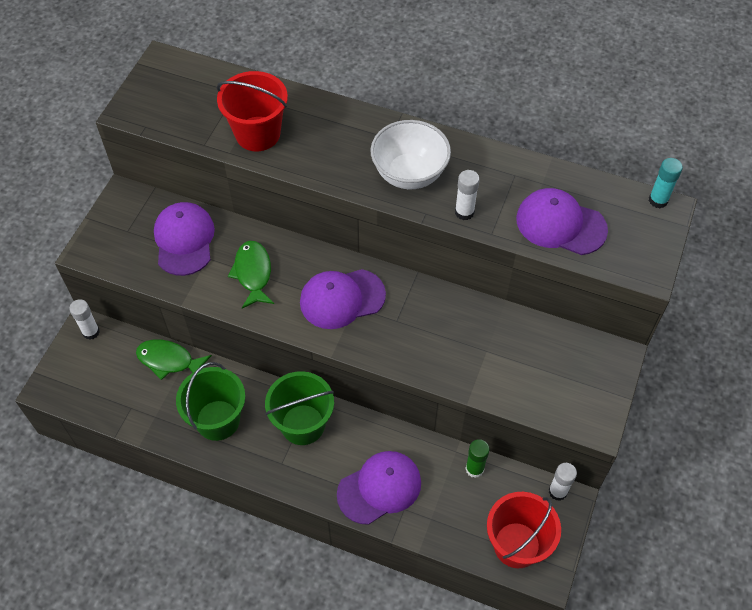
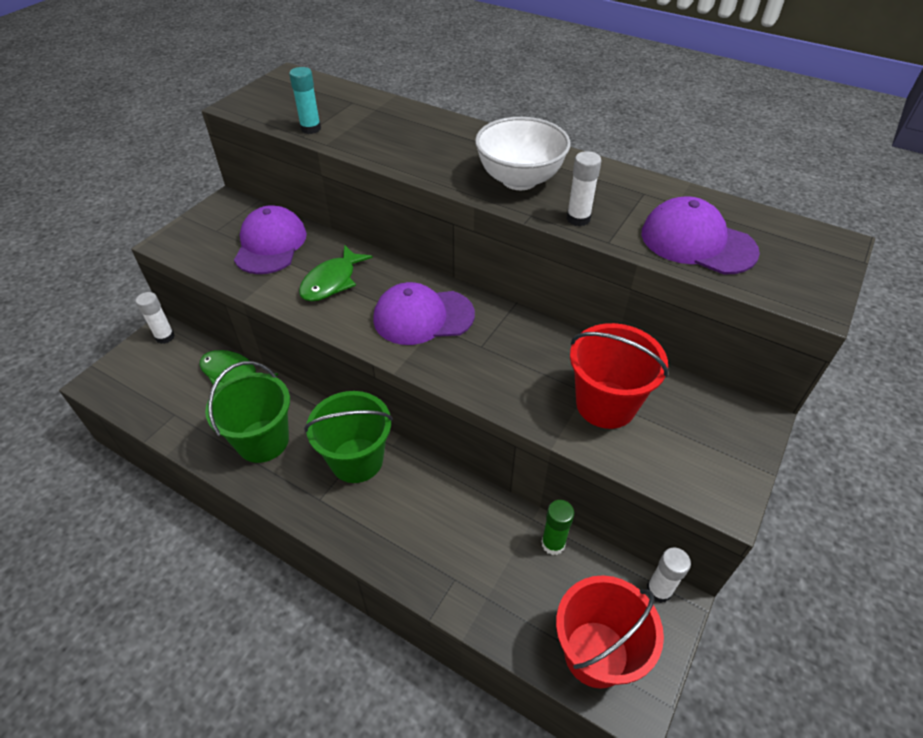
camera: 10 degrees right, 10 degrees down
(253, 273) = (332, 281): green fish -> green fish turned 150 degrees counterclockwise
(257, 134) = (362, 133): red bucket -> red bucket (605, 404)
(379, 488) = (429, 548): purple cap -> none
(658, 200) = (824, 233): turquoise glue stick -> turquoise glue stick (311, 129)

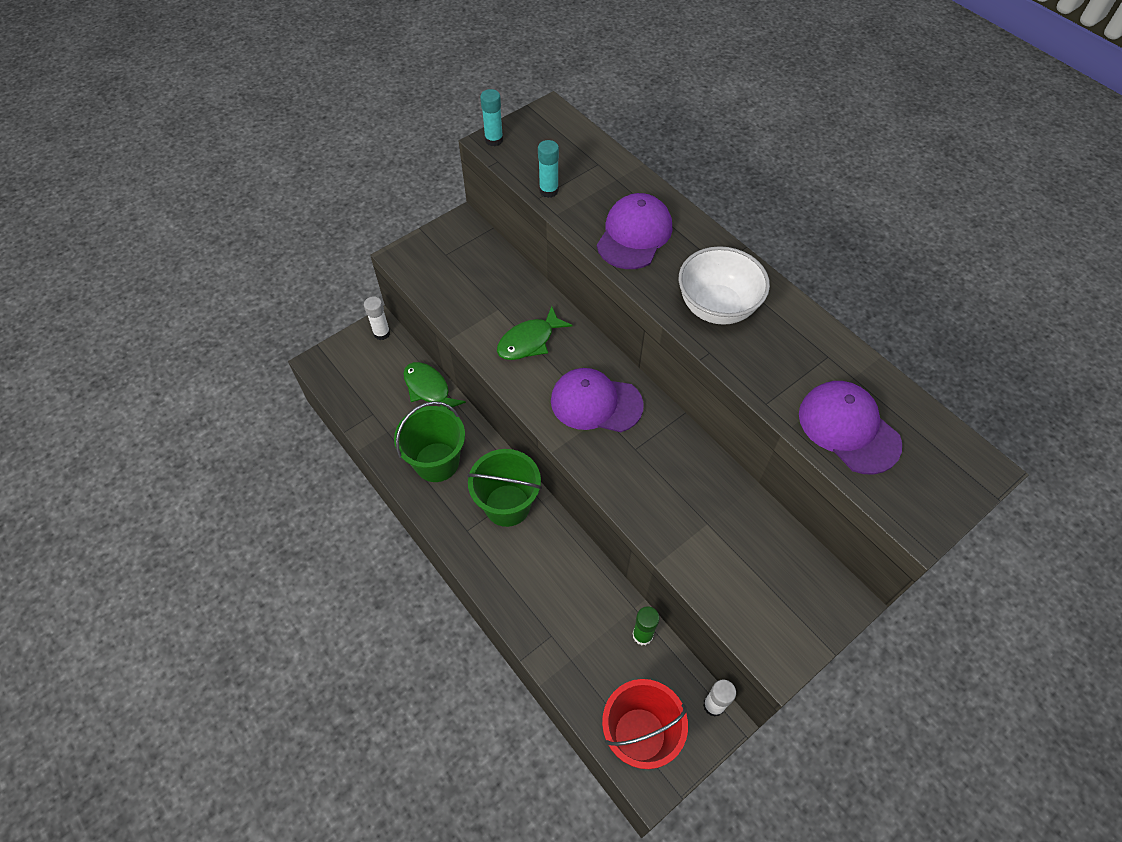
camera: 20 degrees right, 10 degrees up
(239, 103) = (494, 140): none -> turquoise glue stick
(270, 244) = (488, 284): purple cap -> purple cap (634, 235)
(578, 219) = (750, 369): white glue stick -> none
(605, 404) = (719, 541): red bucket -> none

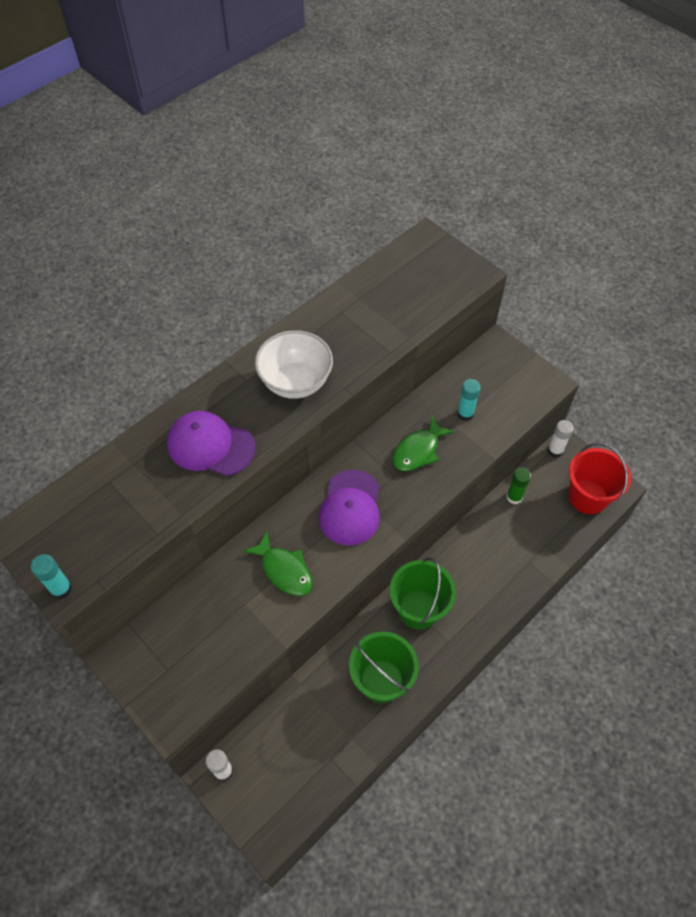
camera: 95 degrees left, 0 degrees up
(429, 389) = (296, 703): green fish -> green fish (418, 451)
(549, 190) = (147, 524): turquoise glue stick -> turquoise glue stick (465, 414)
(848, 428) = (405, 304): purple cap -> none

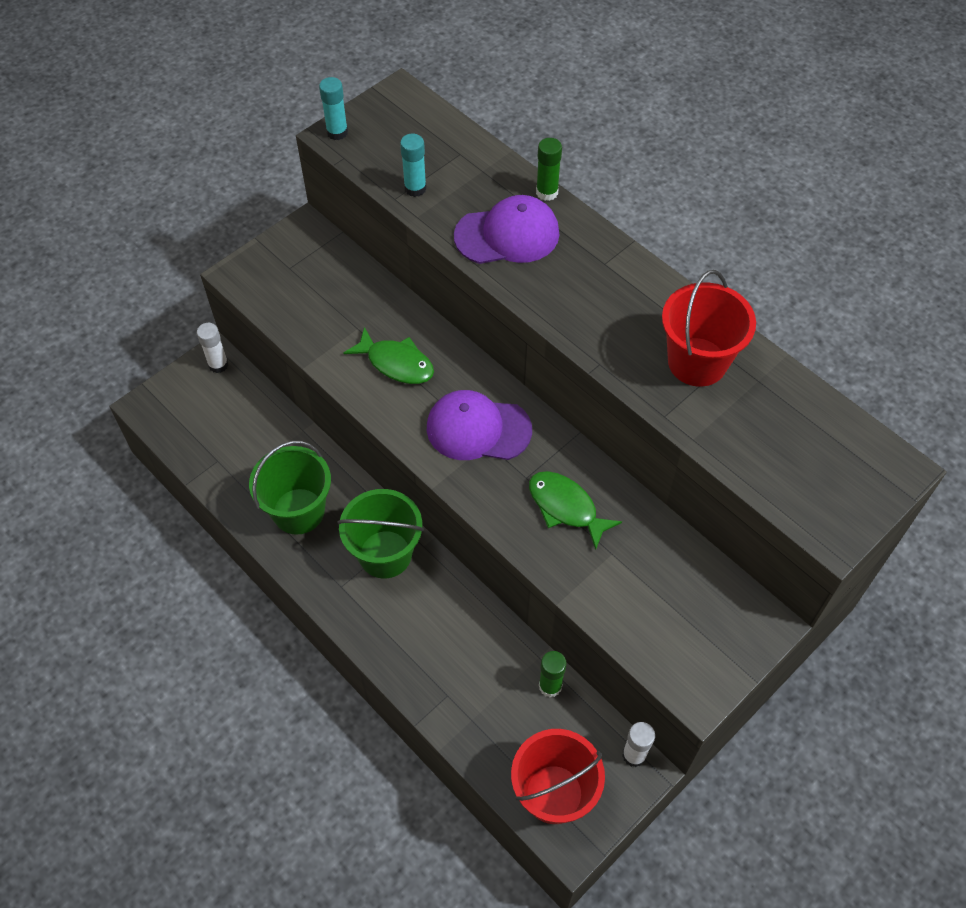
camera: 90 degrees right, 0 degrees up
(165, 417) = (547, 192): none -> green glue stick
(210, 445) = (507, 235): purple cap -> purple cap turned 60 degrees clockwise
(284, 570) = (396, 363): green fish -> green fish turned 105 degrees counterclockwise
(295, 382) = (605, 312): white bowl -> none
(343, 330) = (697, 362): none -> red bucket
(465, 414) = (631, 570): turquoise glue stick -> turquoise glue stick (415, 188)

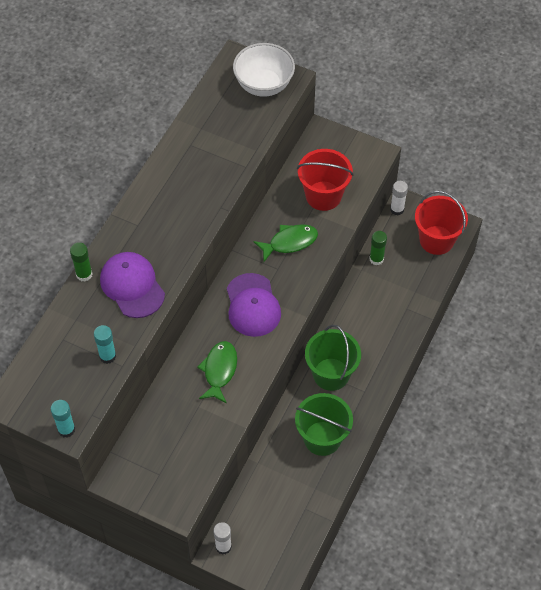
camera: 110 degrees left, 0 degrees up
(566, 507) = (289, 242): green fish -> green fish turned 135 degrees counterclockwise
(697, 362) = (199, 160): red bucket -> red bucket (323, 196)
(828, 491) = (264, 85): none -> white bowl

